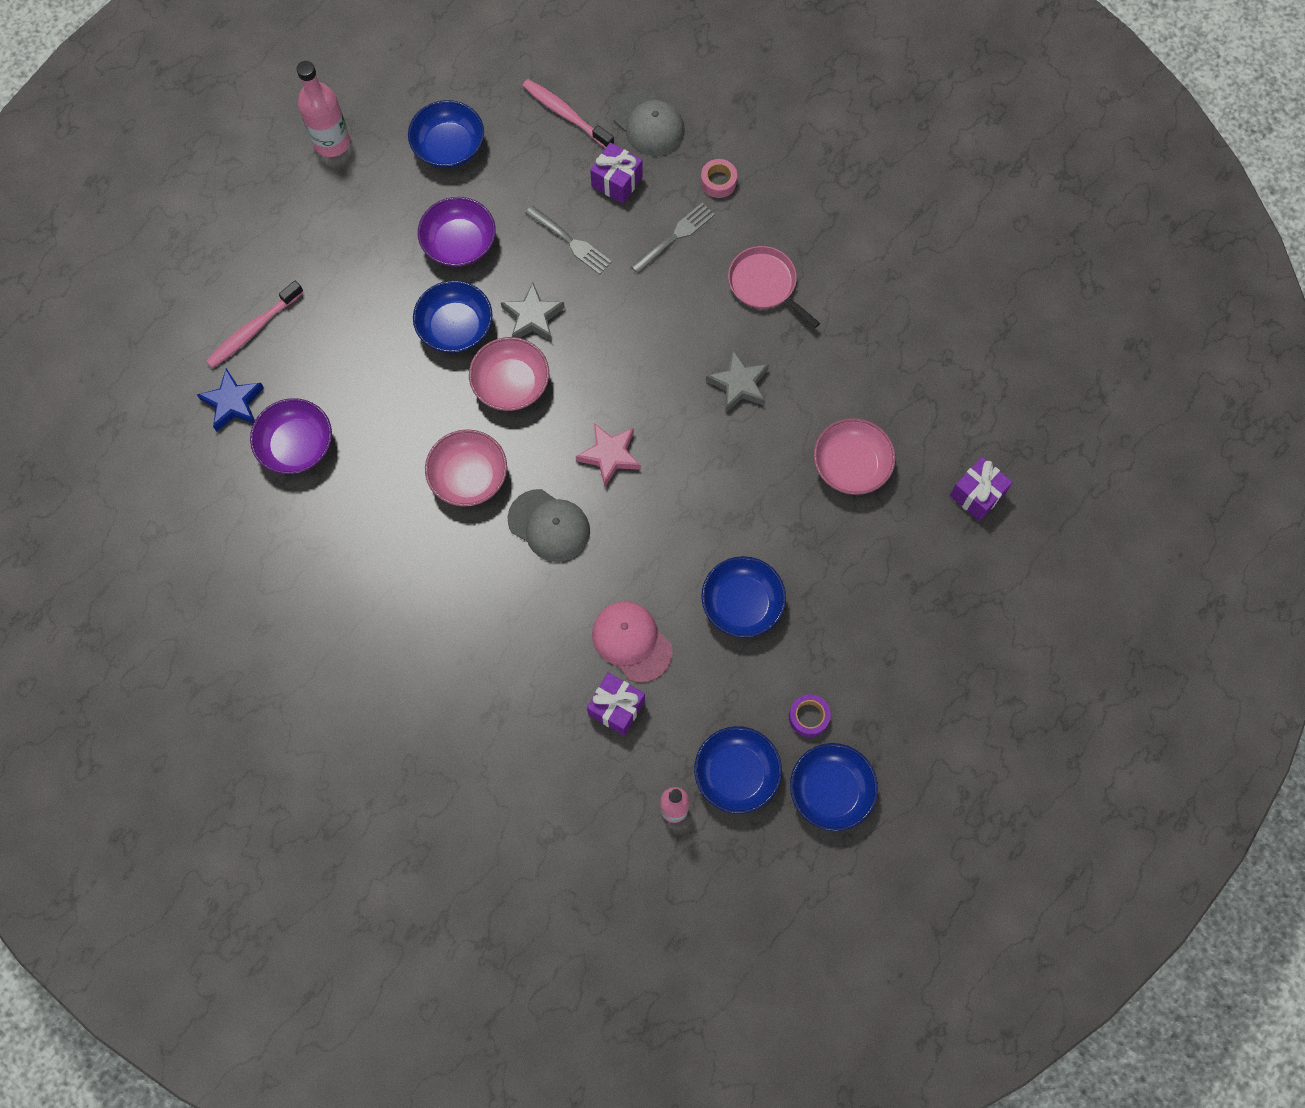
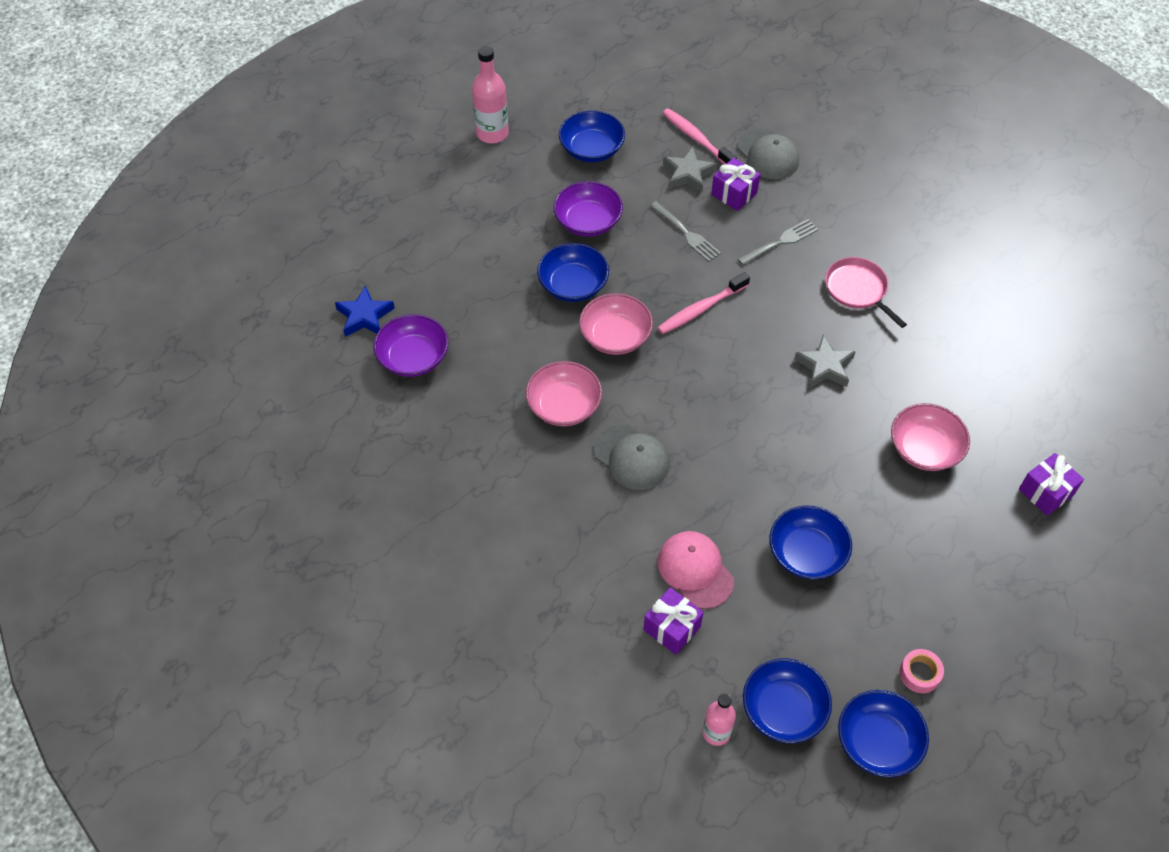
camera: 10 degrees right, 15 degrees down
(253, 330) = (395, 262): pink toothbrush -> pink toothbrush (701, 309)
(532, 317) = (643, 286): grey star -> grey star (688, 174)
(610, 455) = (697, 407): pink star -> none
(718, 182) = (824, 205): pink tape -> pink tape (919, 674)
(808, 717) = (862, 668): purple tape -> none

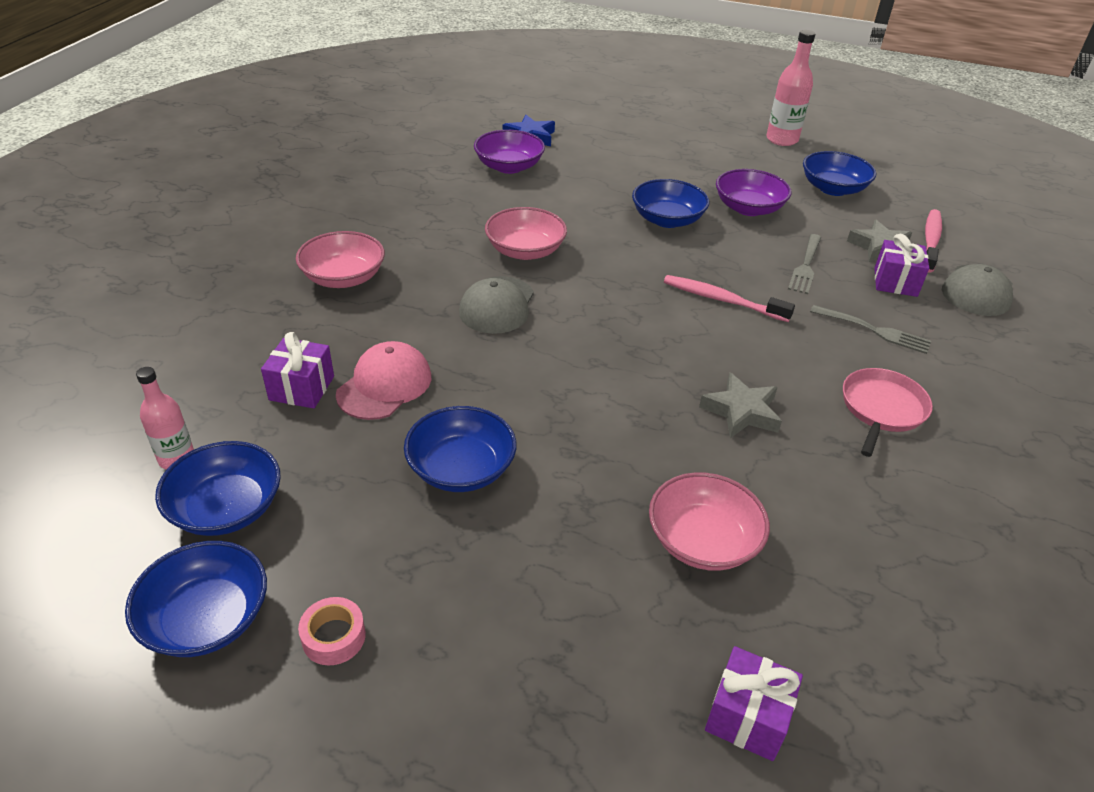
camera: 60 degrees right, 15 degrees down
(615, 336) = (633, 258): pink bowl -> pink bowl (343, 277)

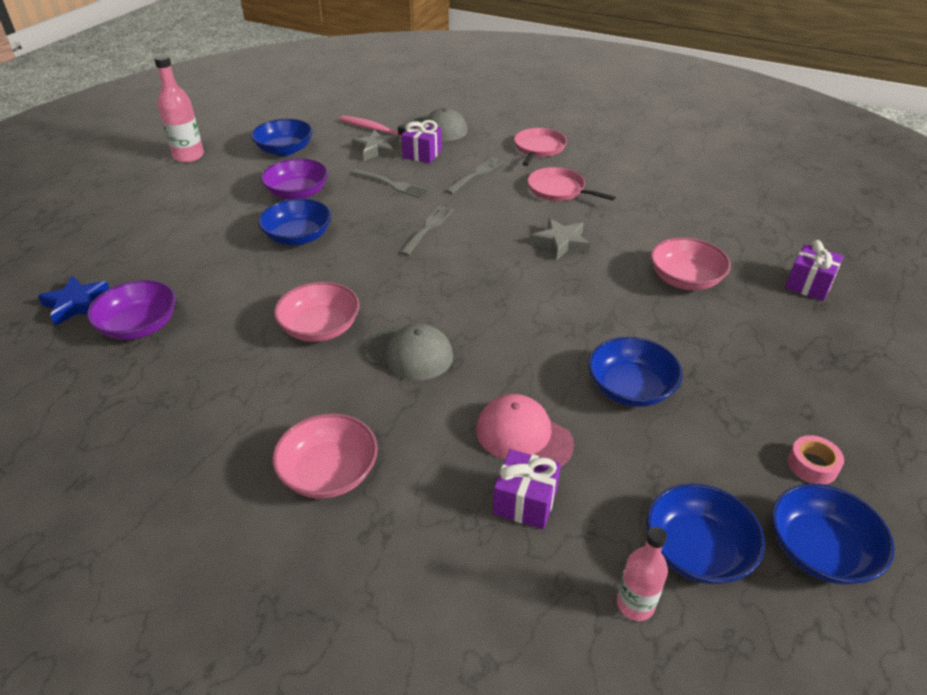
camera: 80 degrees left, 0 degrees up
(722, 300) = (428, 229): pink toothbrush -> grey fork
(994, 387) = (538, 148): none -> pink pan

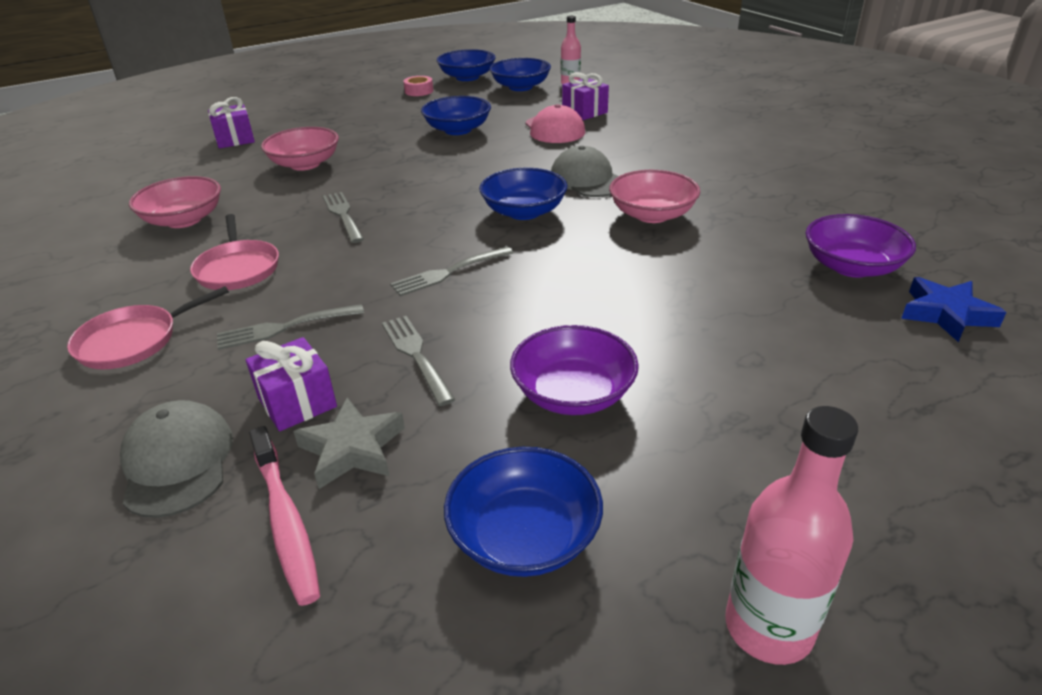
camera: 145 degrees left, 5 degrees down
(298, 237) = (618, 314): blue bowl -> blue bowl (524, 212)
(329, 473) = (695, 143): pink bowl -> pink bowl (184, 220)
(561, 243) = (343, 215): grey star -> grey fork

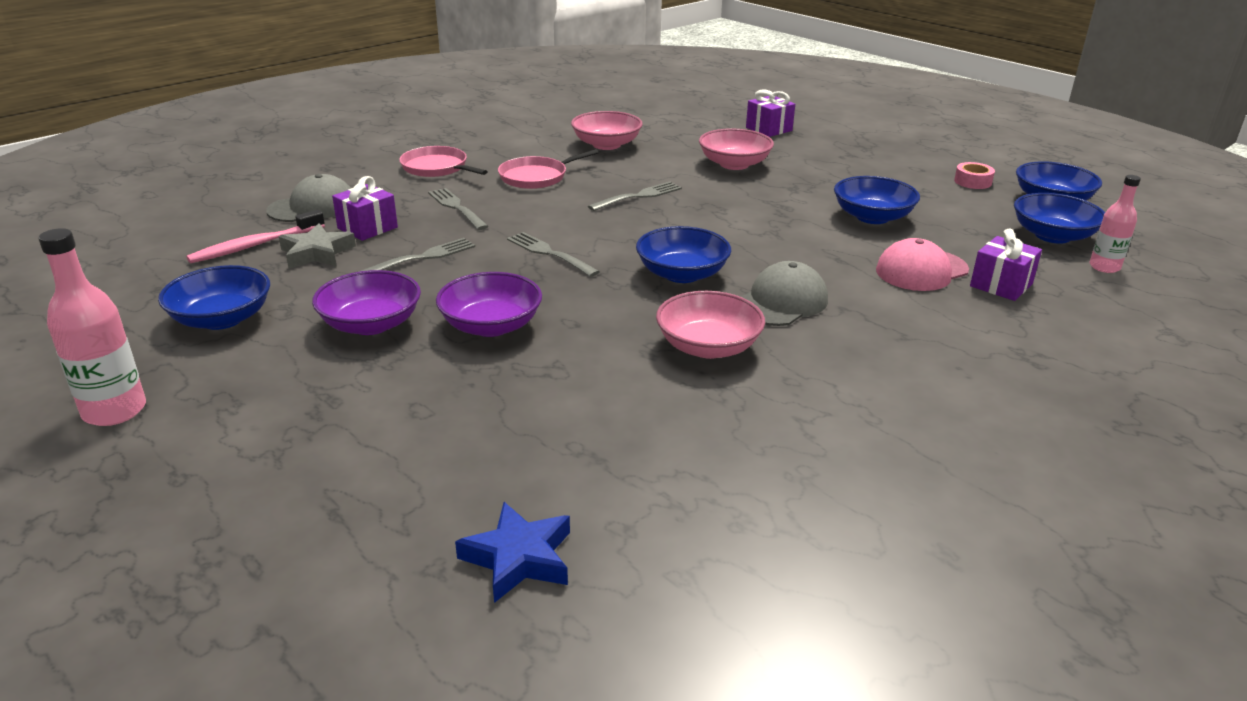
camera: 75 degrees right, 5 degrees down
(851, 266) = (623, 490): purple bowl -> purple bowl (491, 326)

